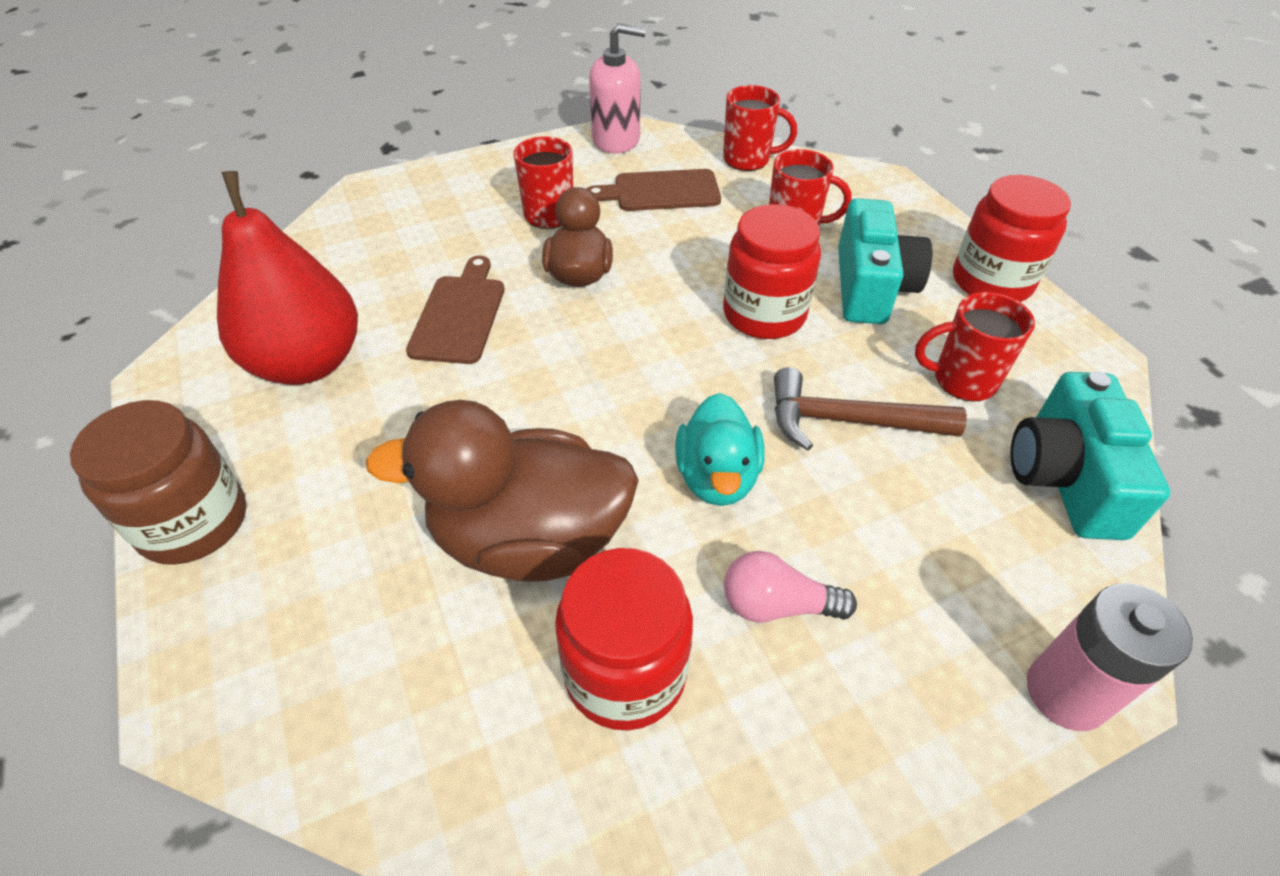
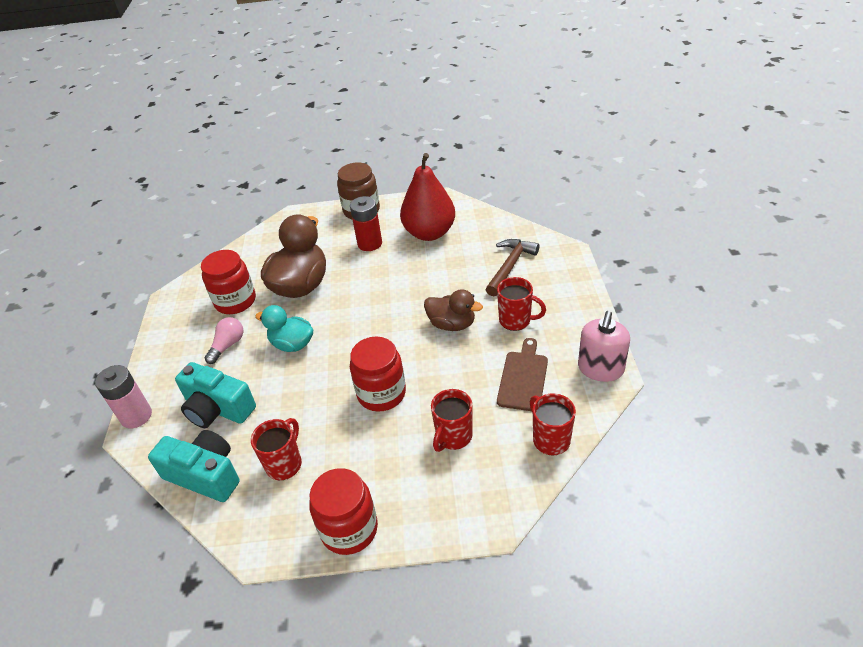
camera: 115 degrees right, 5 degrees down
(348, 456) = (370, 243): none -> red battery
(459, 315) = (440, 278): brown cutting board -> none
(748, 160) = (550, 439): red mug -> red mug turned 120 degrees clockwise
(848, 421) = (291, 401): brown hammer -> brown hammer (510, 266)
(870, 286) = (378, 455): turquoise camera -> turquoise camera (218, 409)

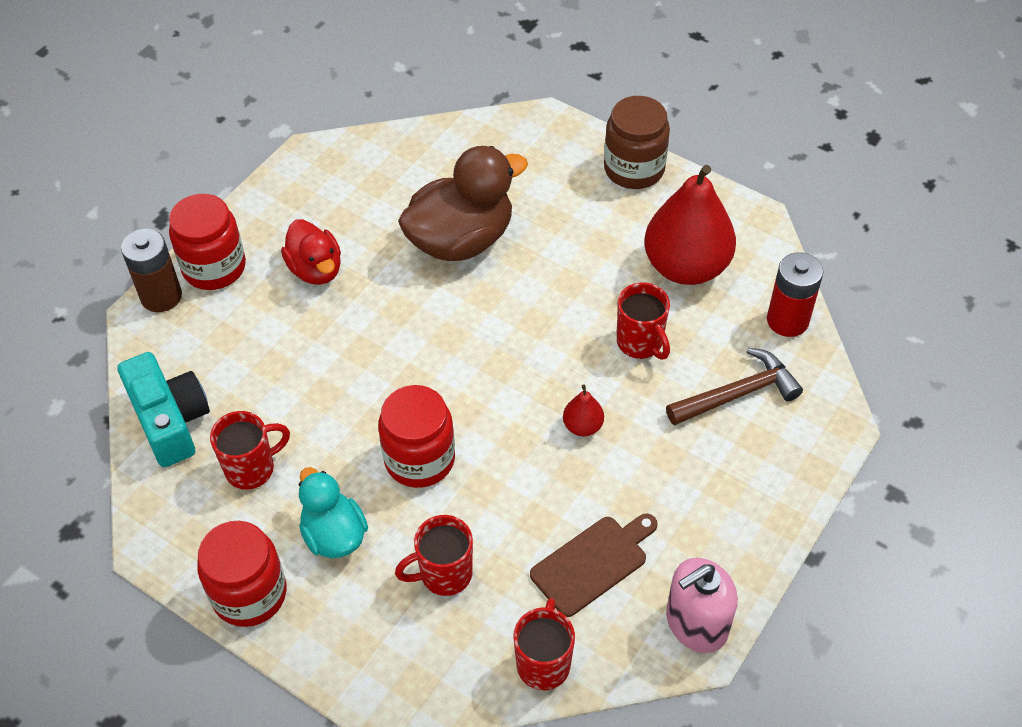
camera: 35 degrees right, 10 degrees up
(136, 416) = (161, 296): pink battery -> brown battery
(218, 409) = (242, 348): turquoise camera -> none
(228, 345) = (316, 269): pink light bulb -> red duck
(235, 301) = (372, 210): red jar -> red jar (214, 267)
(292, 344) = (383, 319): turquoise duck -> turquoise duck (334, 535)
(370, 243) = (596, 231): red battery -> red battery (787, 320)
(452, 324) = (583, 426): brown duck -> red pear
(516, 321) = (663, 479): red mug -> red mug (640, 343)

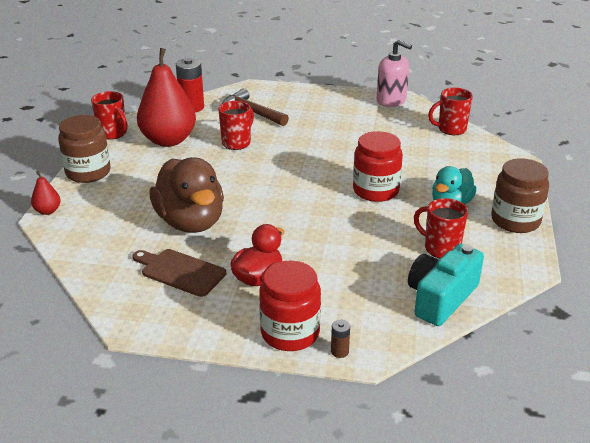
camera: 115 degrees left, 20 degrees down
(161, 296) = (339, 351): brown battery -> brown battery, size x0.47
(249, 594) = (515, 220): red jar -> brown jar
(444, 574) = (436, 165): red mug -> red mug (113, 134)
(461, 240) = (190, 222): brown duck -> brown duck turned 150 degrees counterclockwise
(583, 426) = (308, 147): red pear -> red pear (48, 211)
(593, 563) = (387, 128): brown cutting board -> brown cutting board (180, 272)

